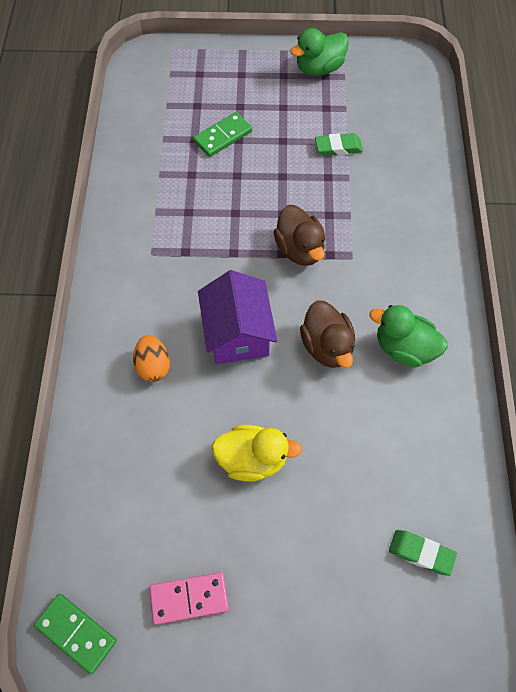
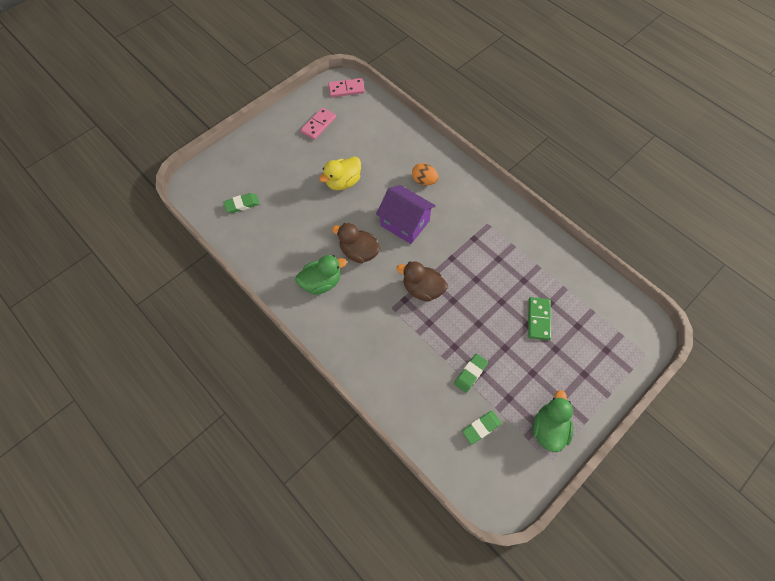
camera: 135 degrees right, 0 degrees up
(76, 633) = (346, 89): green domino -> pink domino
(375, 108) = (481, 428): none -> green eraser

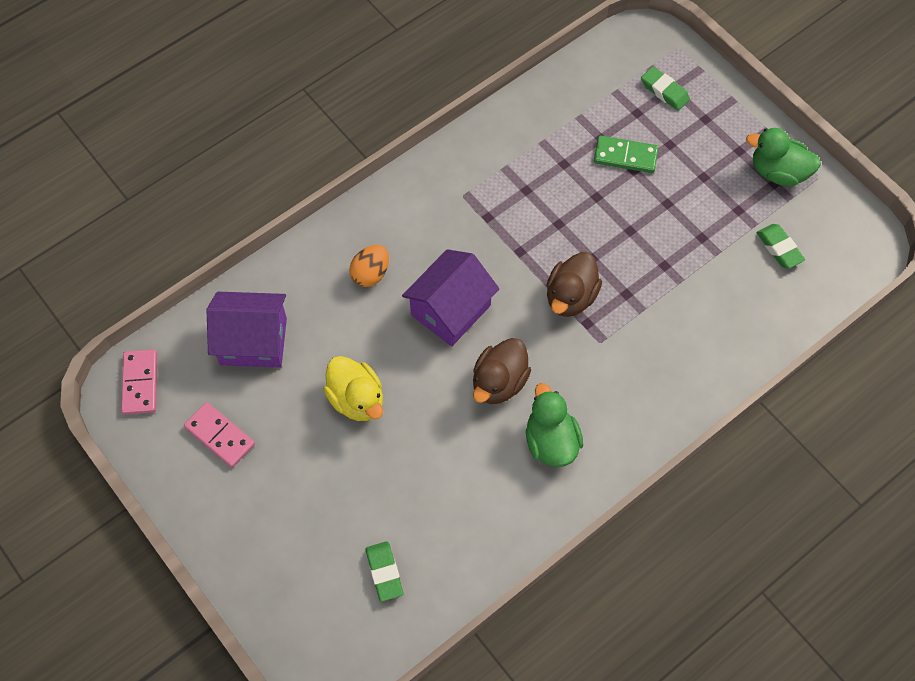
camera: 85 degrees left, 0 degrees up
(374, 132) = (253, 341): none -> purple house
(470, 374) = (704, 250): green eraser -> green eraser (664, 91)

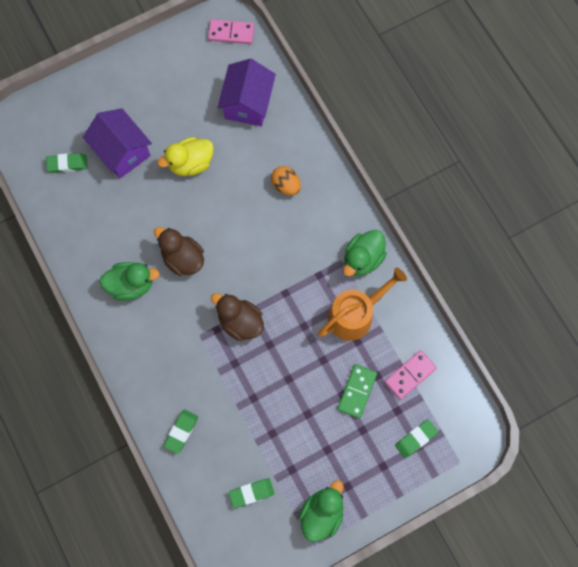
camera: 100 degrees right, 10 degrees up
(220, 436) = (183, 77): pink domino -> pink domino (410, 375)
(451, 310) = (246, 235): purple house -> purple house (122, 152)
(456, 172) = (362, 259): none -> green duck
(531, 171) = (355, 315): none -> orange watering can
(730, 340) = (181, 431): none -> green eraser

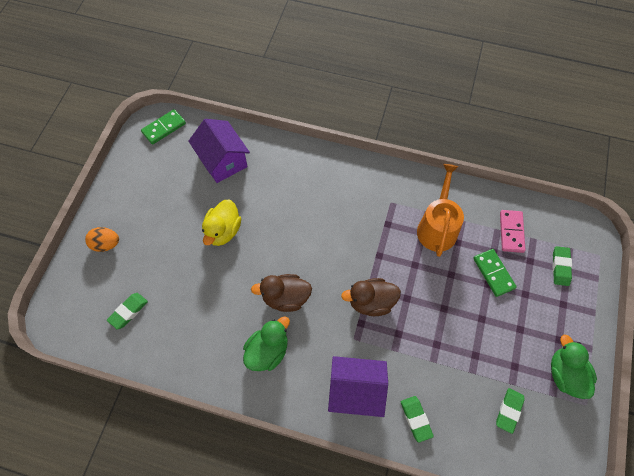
camera: 45 degrees left, 10 degrees down
(122, 152) = (163, 266): purple house -> purple house (355, 391)
(231, 33) = (164, 128): pink domino -> green domino
(286, 185) = (304, 189): orange egg -> orange egg (106, 244)
(362, 259) = (403, 189): green duck -> none

